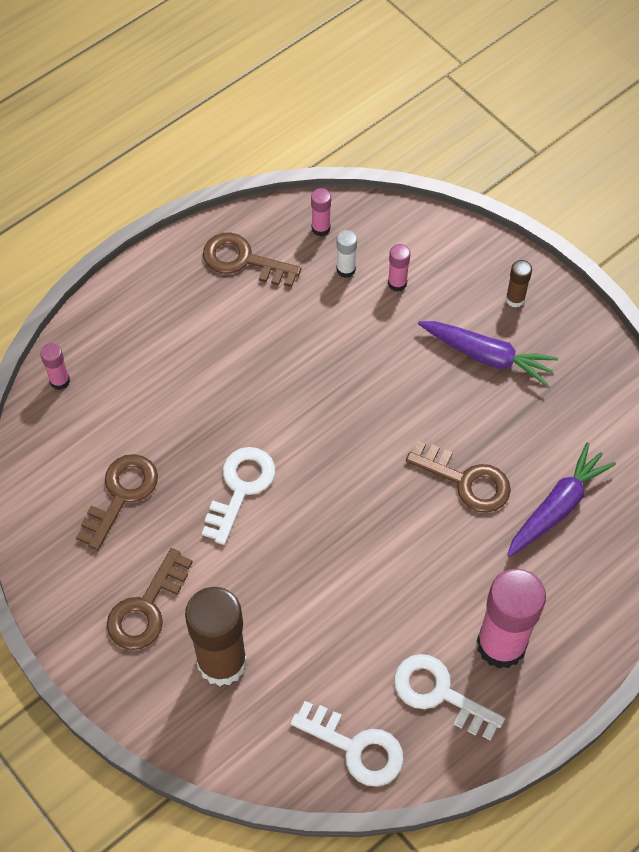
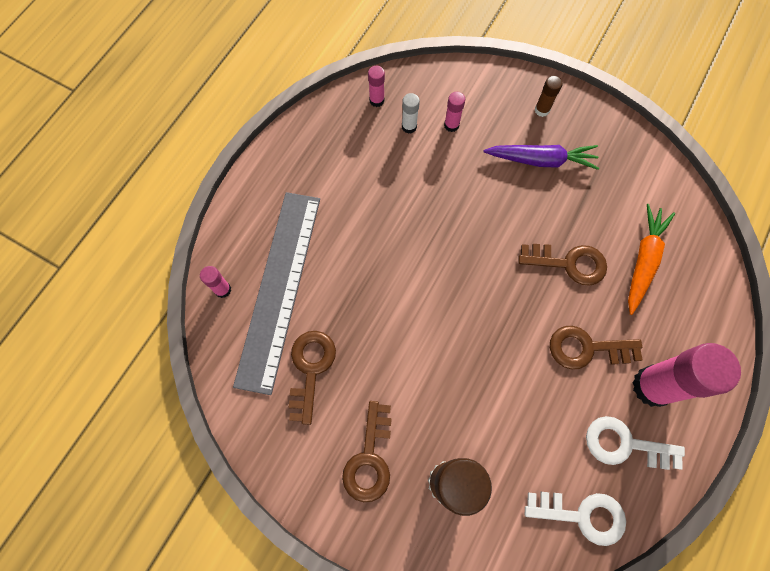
camera: 20 degrees left, 10 degrees up
(121, 399) = (279, 288): none -> grey ruler
(240, 488) = (402, 329): white key -> none
(243, 260) = (328, 144): brown key -> brown key (587, 348)
(557, 507) = (643, 260): purple carrot -> orange carrot

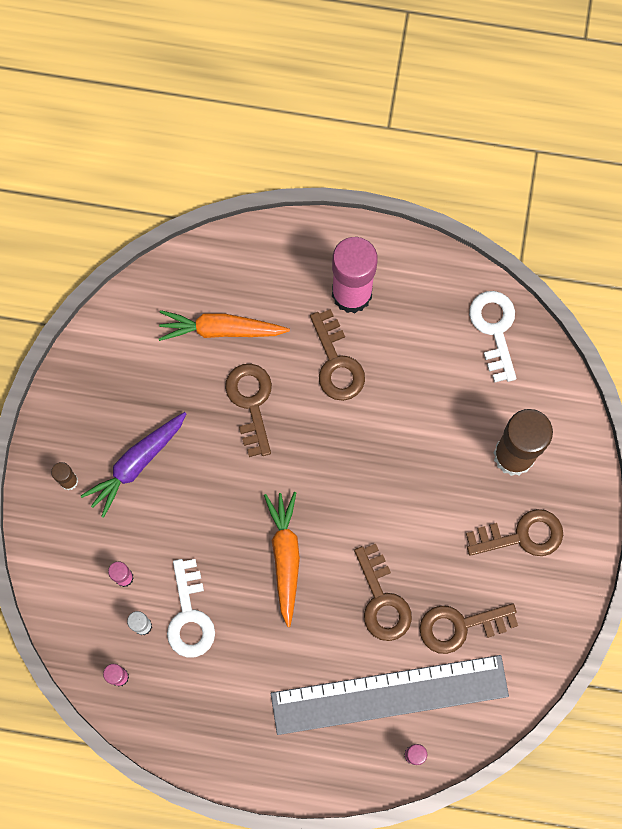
camera: 110 degrees left, 5 degrees up
(359, 311) = (382, 600): none -> brown key
(425, 246) = (285, 556): none -> orange carrot
(541, 160) = (136, 464): purple carrot -> purple carrot turned 120 degrees counterclockwise
(625, 444) = (416, 306): white key -> white key (189, 616)

